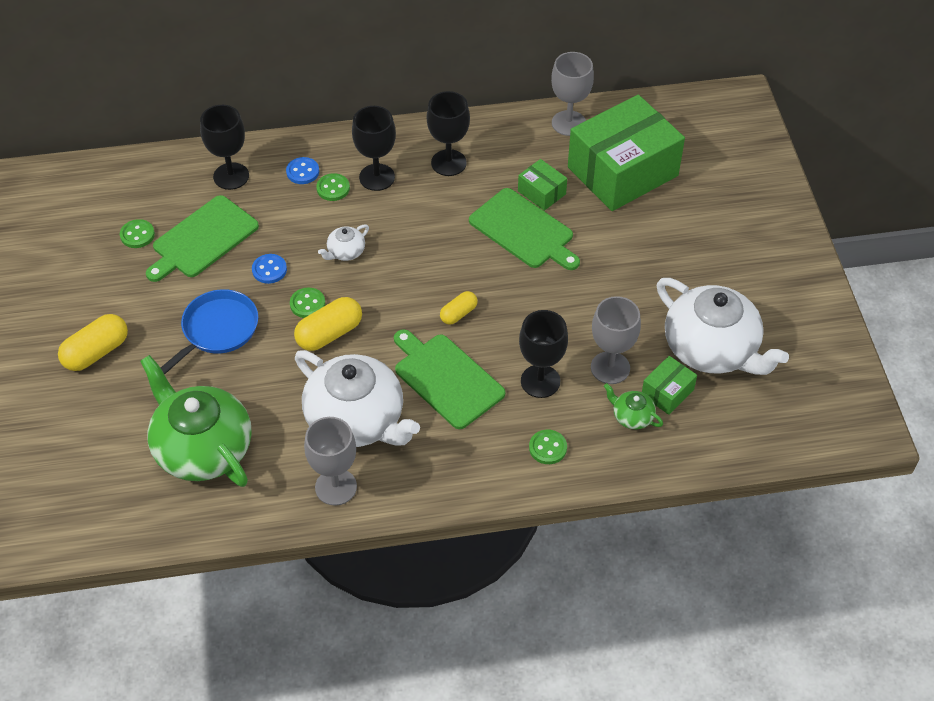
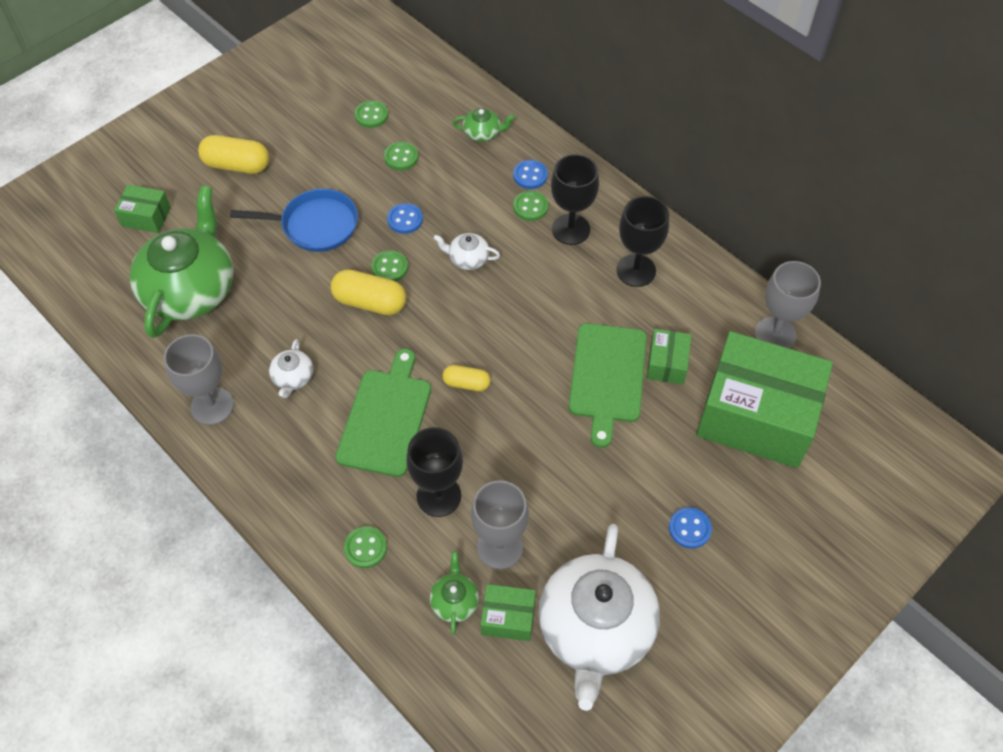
camera: 55 degrees right, 5 degrees up
(88, 444) = (146, 217): none -> green box
(202, 239) = (401, 157): green cutting board -> green button
(231, 176) = (483, 133): black goblet -> green teapot
(357, 419) = (293, 378): white teapot -> white teapot, size x0.42
(677, 256) = (689, 528): none -> blue button

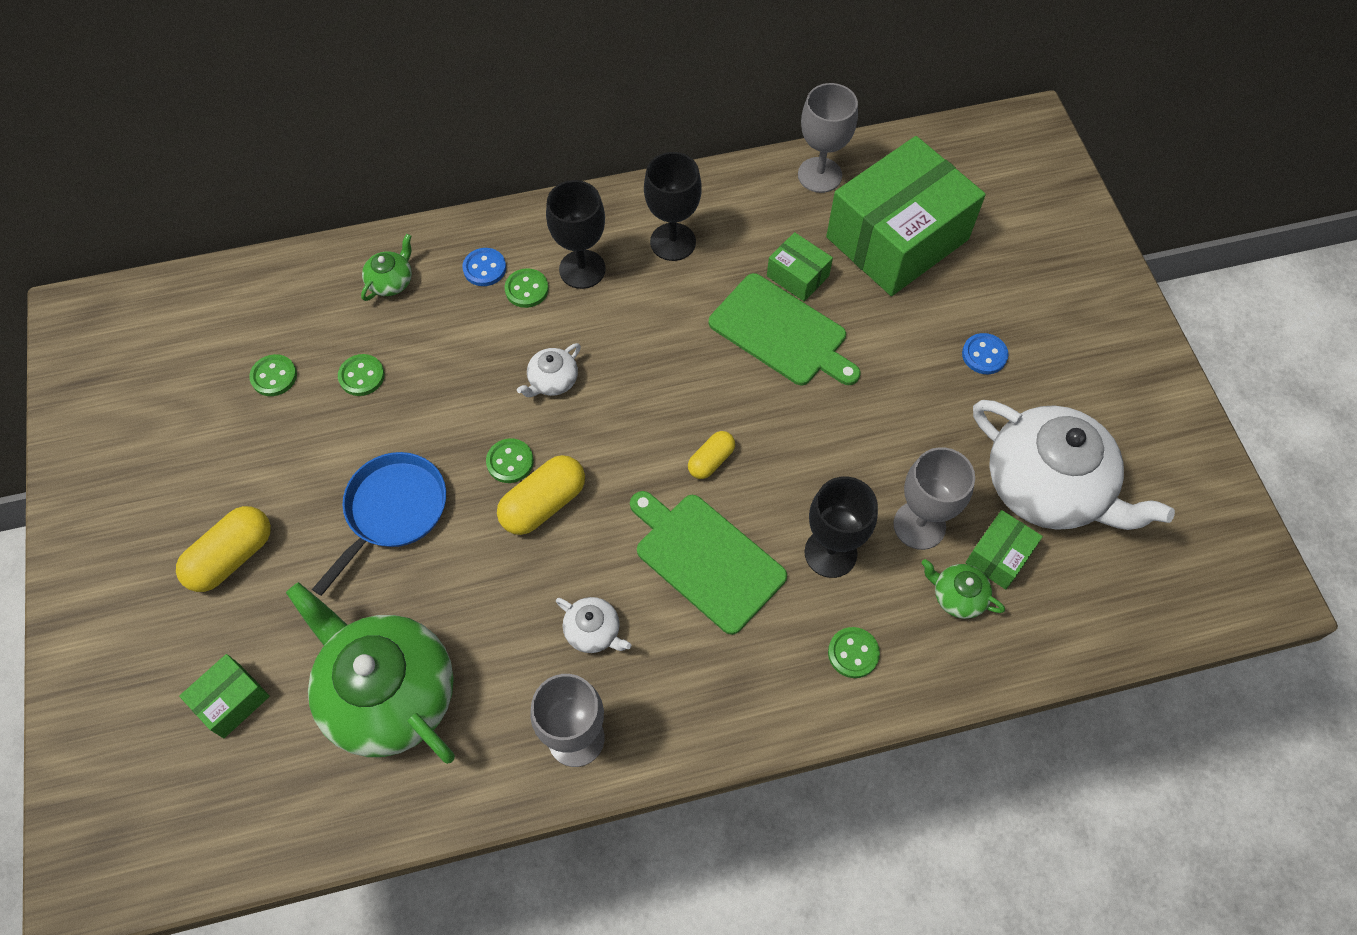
camera: 60 degrees left, 5 degrees up
(405, 219) = (454, 415): blue button -> none

